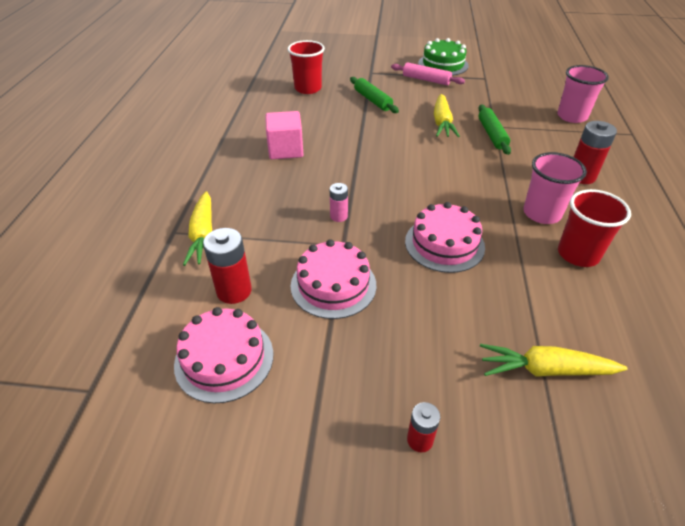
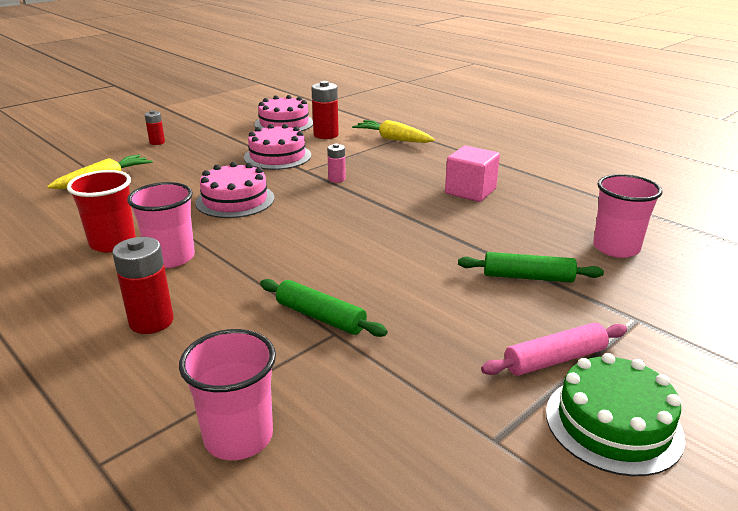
camera: 130 degrees right, 15 degrees down
(308, 88) = (616, 248): red cup -> pink cup
(442, 123) = (401, 296): yellow carrot -> none

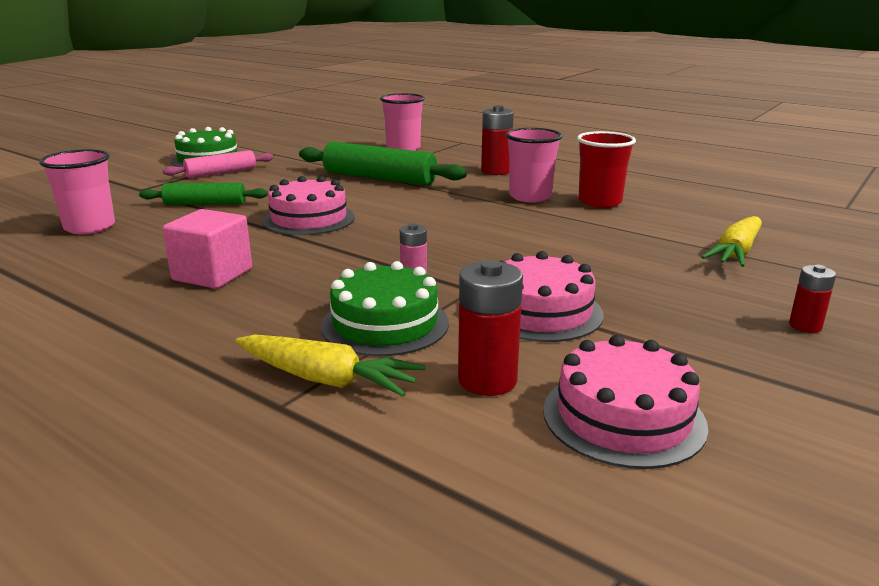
camera: 170 degrees right, 5 degrees down
(235, 200) = (529, 242): pink cake -> pink cake (309, 219)
(320, 317) = (379, 178): green rolling pin -> green rolling pin, size x1.65
(362, 157) = (385, 324): none -> green cake

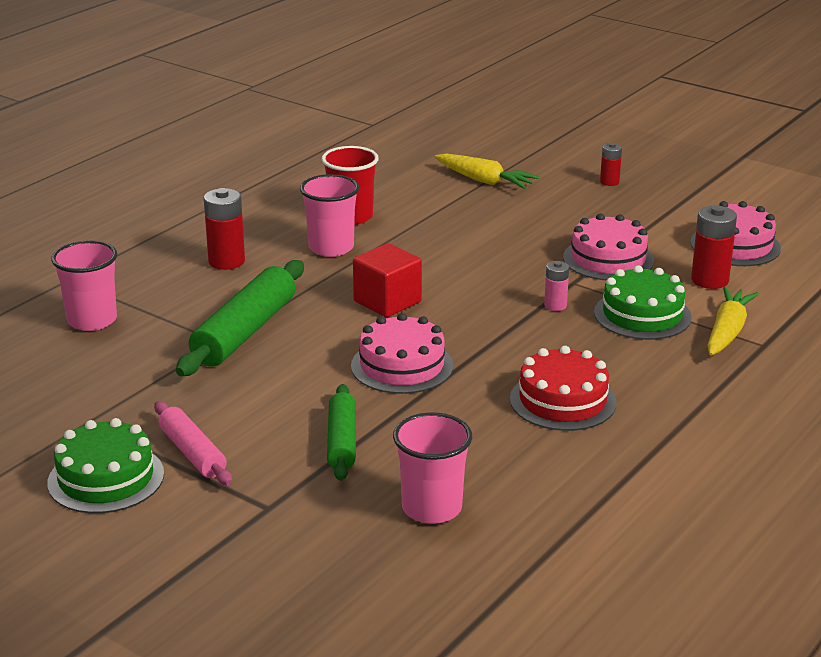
camera: 90 degrees left, 5 degrees up
(212, 274) = (562, 401): pink cube -> red cake
(426, 214) = (387, 302): none -> red cube

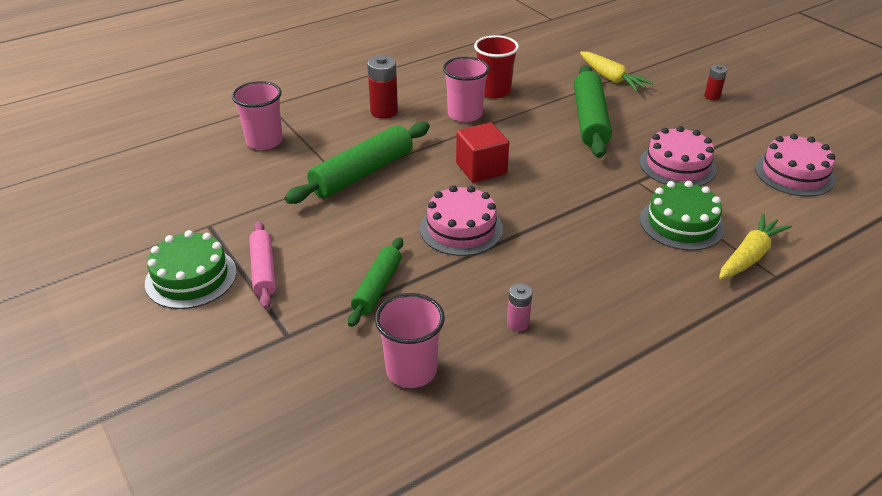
camera: 20 degrees right, 10 degrees up
(484, 229) = (589, 120): none -> green rolling pin
(555, 305) = (612, 199): pink battery -> pink battery (518, 323)
(562, 401) = (573, 291): red cake -> none
(709, 280) = (756, 202): red battery -> none

